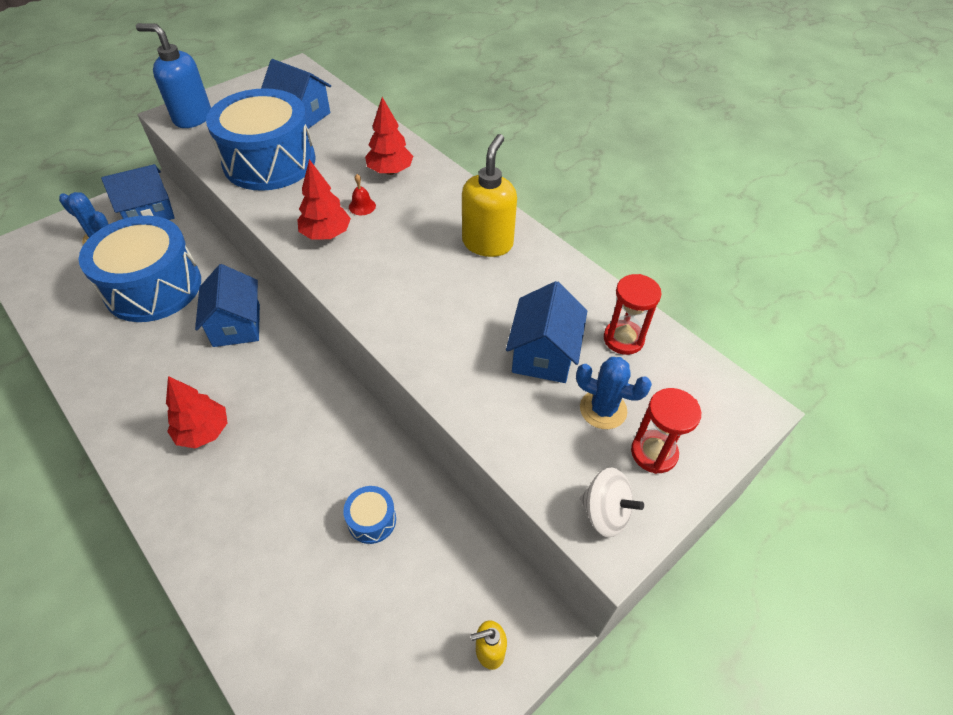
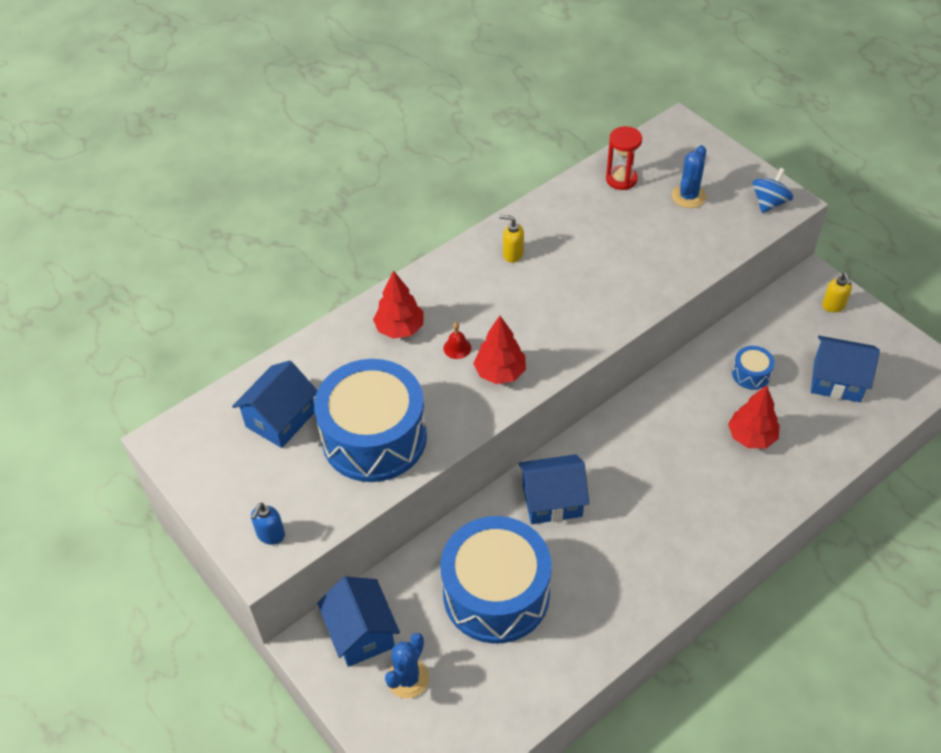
camera: 85 degrees left, 0 degrees up
(192, 118) = (270, 535): blue soap dispenser -> blue soap dispenser, size x0.52
(204, 432) = (683, 503): red tree -> red tree (751, 436)
(487, 243) = (512, 254): yellow soap dispenser -> yellow soap dispenser, size x0.52
(543, 354) = (640, 224): blue house -> blue house (837, 381)
(605, 513) = (769, 203): white spinning top -> blue spinning top
(654, 453) = (721, 175): red hourglass -> none

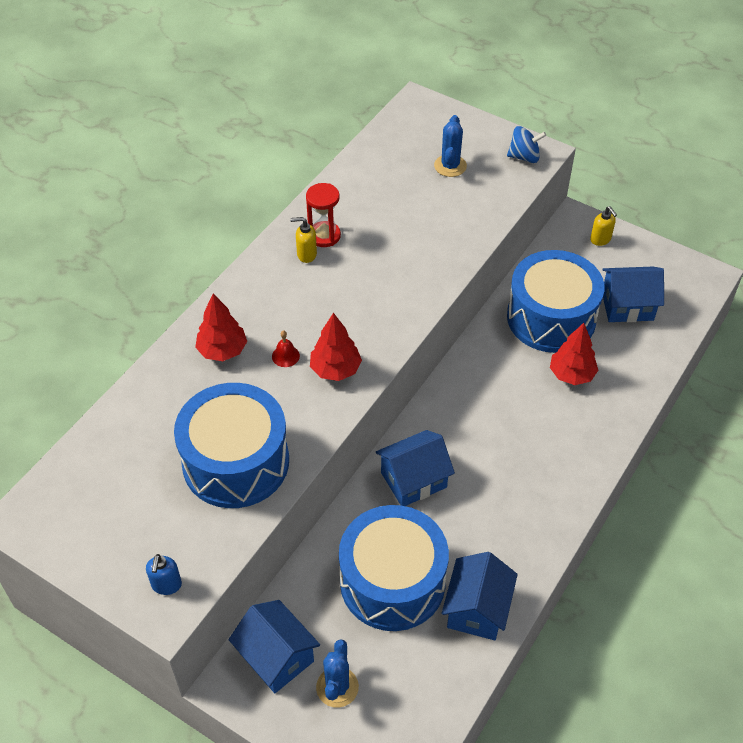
camera: 20 degrees left, 0 degrees up
(280, 419) = (134, 468): blue house -> blue house (477, 609)
(621, 179) = (383, 163): red hourglass -> red hourglass (324, 236)
(751, 374) = (551, 318): blue drum -> blue drum, size x2.47
(769, 203) = (524, 157): blue spinning top -> blue spinning top turned 75 degrees clockwise

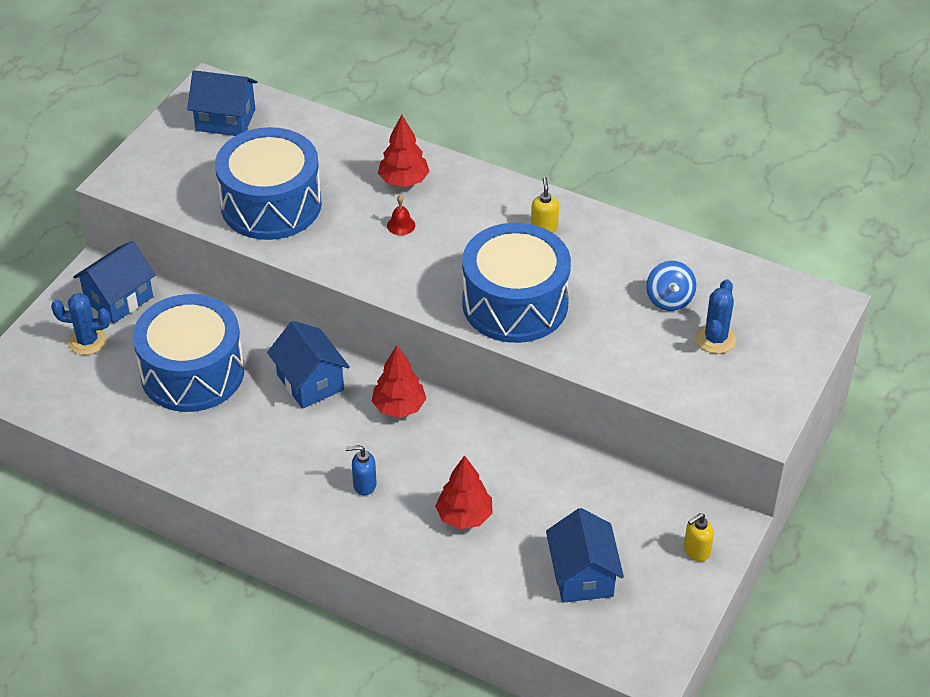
camera: 85 degrees right, 5 degrees down
(166, 585) = (144, 177): blue soap dispenser -> blue soap dispenser (364, 485)
(324, 236) = (575, 239): red hourglass -> none
(335, 369) = (386, 262): red tree -> red tree (399, 407)
(450, 166) = (715, 339): blue cactus -> blue cactus turned 75 degrees counterclockwise
(477, 609) = (161, 436): blue house -> blue house (225, 120)
(524, 157) = (750, 409): blue spinning top -> blue spinning top (669, 299)
(551, 318) = (551, 498): blue drum -> blue drum (515, 303)

